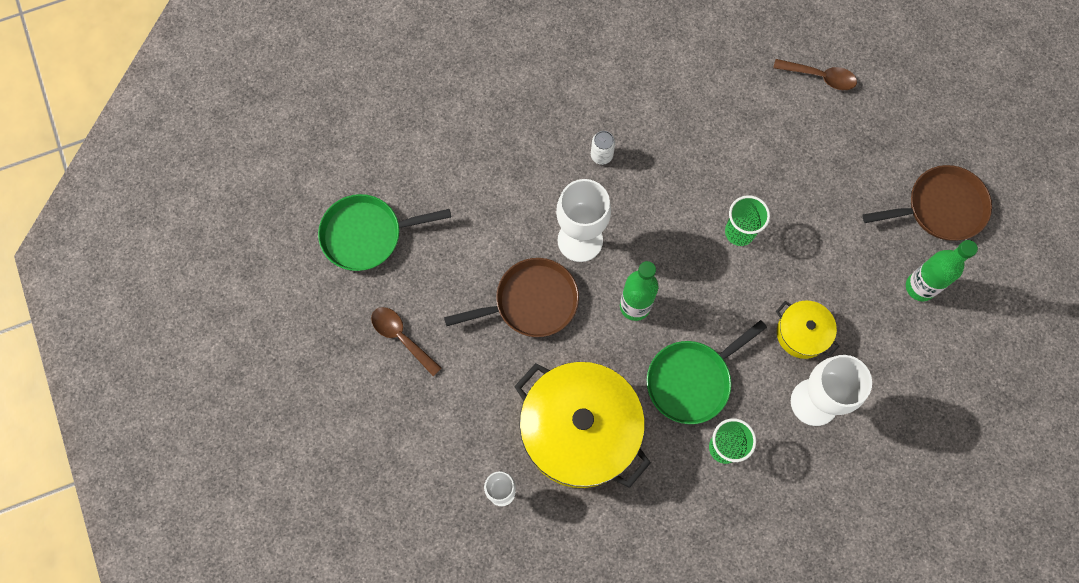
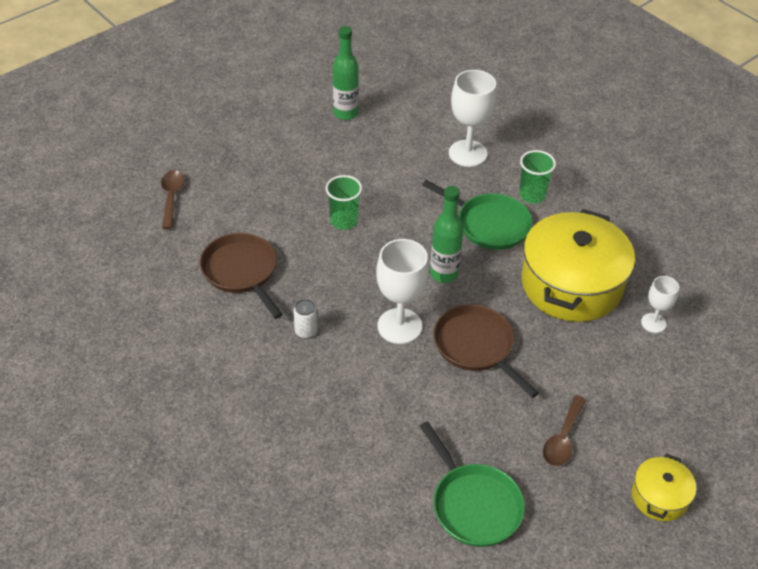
camera: 110 degrees left, 25 degrees down
(802, 333) = (415, 169): yellow pot -> yellow pot (659, 497)
(940, 208) = (272, 111): brown pan -> brown pan (241, 272)

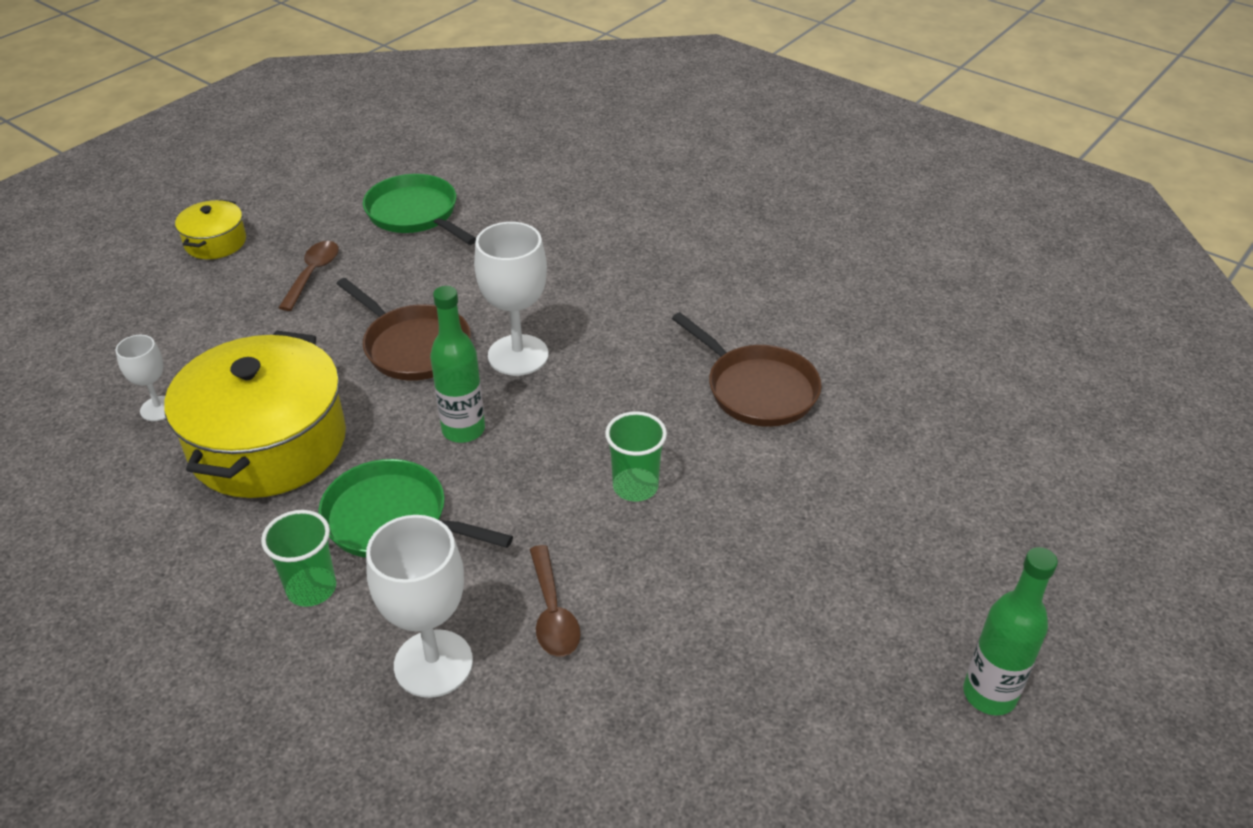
camera: 170 degrees right, 5 degrees down
(171, 197) = (928, 481): brown spoon -> brown spoon (553, 613)
(306, 331) = (639, 333): white can -> none
(345, 113) = (705, 725): green bottle -> green bottle (989, 694)

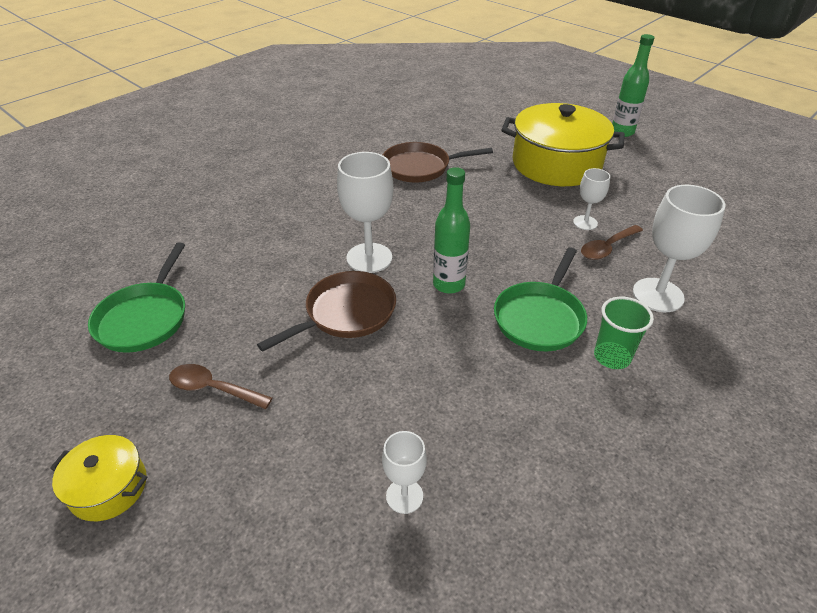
camera: 85 degrees left, 0 degrees up
(268, 444) = (459, 398): yellow pot -> yellow pot (556, 164)
(415, 214) = (144, 318): green pan -> green pan turned 45 degrees counterclockwise
(553, 613) = (607, 248): brown spoon -> brown spoon turned 150 degrees clockwise
(622, 590) = (585, 223): none -> white goblet
(635, 486) = (503, 214): green cup -> none
(757, 389) = (420, 167): brown pan -> brown pan turned 150 degrees counterclockwise

